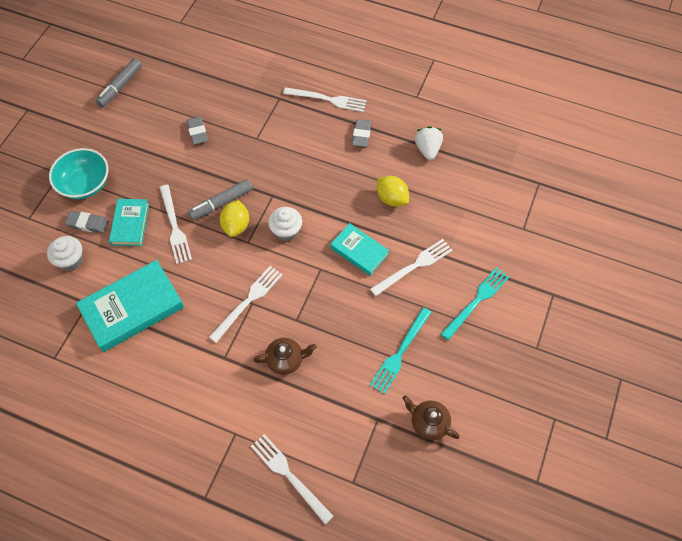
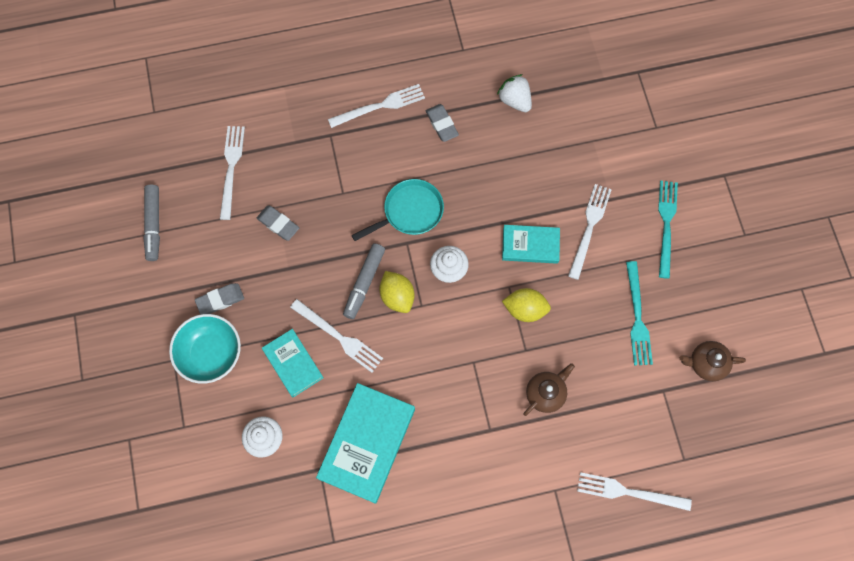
camera: 35 degrees left, 10 degrees up
(88, 224) = (250, 392): grey eraser -> grey eraser (220, 300)
(248, 301) = (468, 363): white fork -> white fork (231, 168)
(291, 177) = (409, 212): none -> turquoise pan
(391, 198) = (520, 173): yellow lemon -> yellow lemon (525, 309)

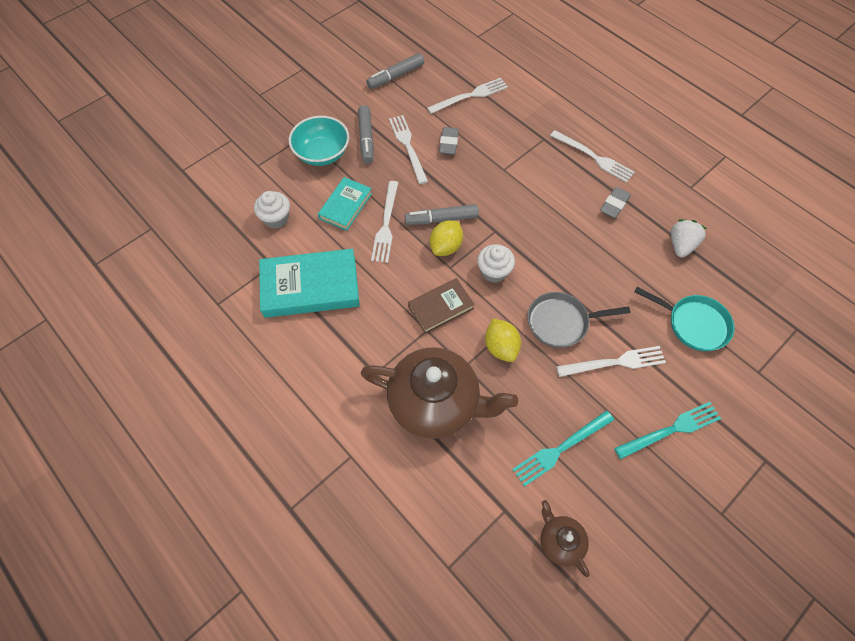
camera: 60 degrees right, 10 degrees down
(220, 300) = (366, 139): grey eraser -> grey marker
(409, 212) = (522, 220): turquoise pan -> turquoise pan (693, 324)
(458, 337) = (440, 307): none -> brown book
(530, 245) = (561, 322): turquoise book -> grey pan
(545, 393) = (435, 403): brown teapot -> brown teapot, size x2.12
(629, 492) = (385, 527): white fork -> white fork (408, 147)

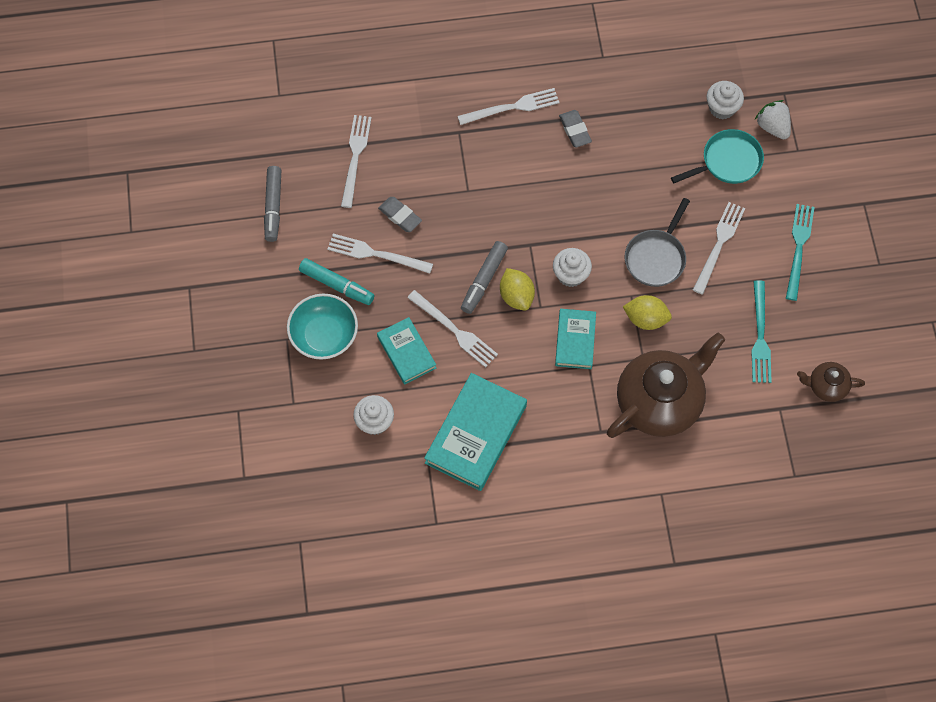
camera: 55 degrees left, 5 degrees up
(366, 139) = (337, 285): grey marker -> turquoise marker
(440, 307) = (575, 340): brown book -> turquoise book
(681, 245) = (652, 112): white strawberry -> white strawberry (772, 127)
(735, 291) = (722, 108): none -> white cupcake

